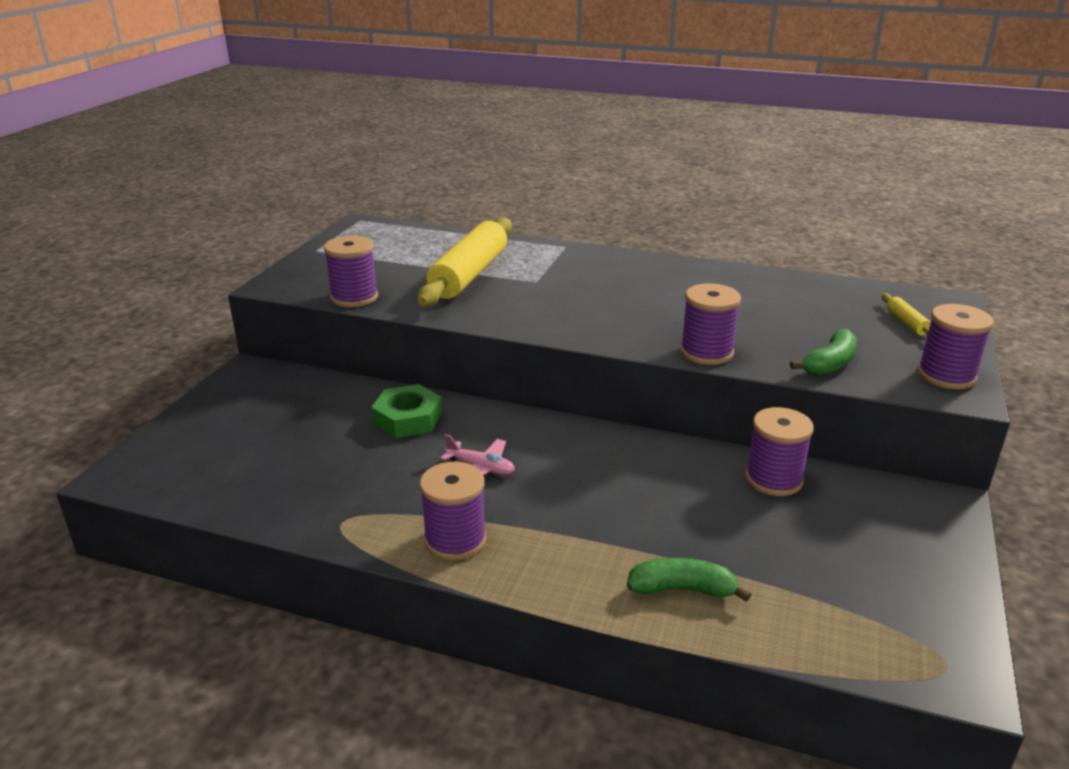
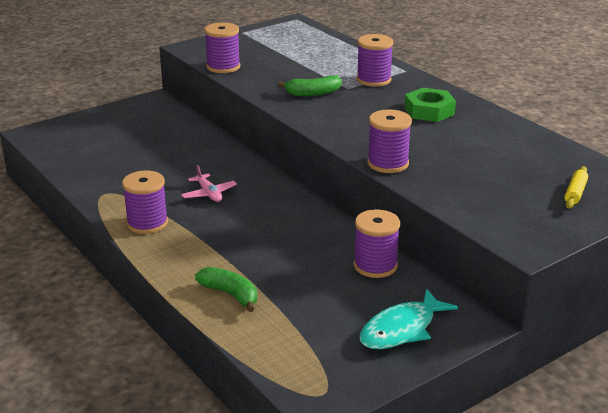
camera: 35 degrees right, 0 degrees up
(408, 418) = (205, 154): green nut -> green nut (429, 111)
(469, 275) = (311, 72): yellow rolling pin -> none
(829, 364) = (462, 197): green banana -> green banana (313, 93)
(900, 542) = (402, 329): none -> turquoise fish
(946, 375) = (537, 233): purple spool -> purple spool (373, 80)

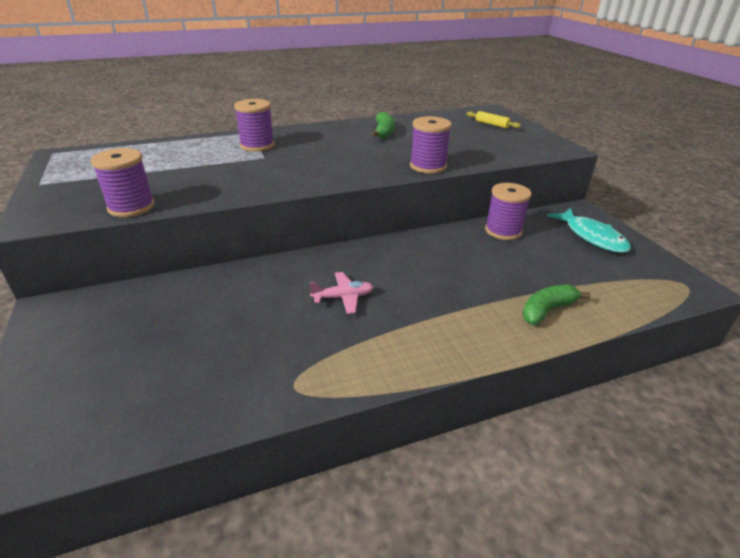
camera: 75 degrees left, 5 degrees up
(147, 223) = (391, 352): purple spool -> none
(313, 93) = (260, 172): green banana -> green banana (383, 132)
(429, 111) = (339, 138): green nut -> none

